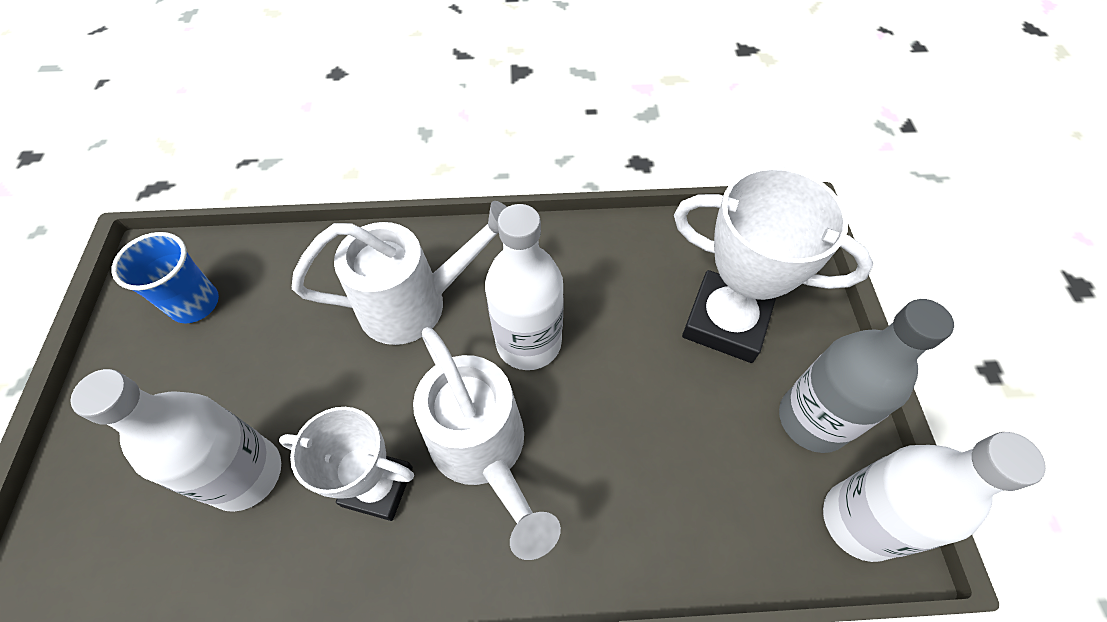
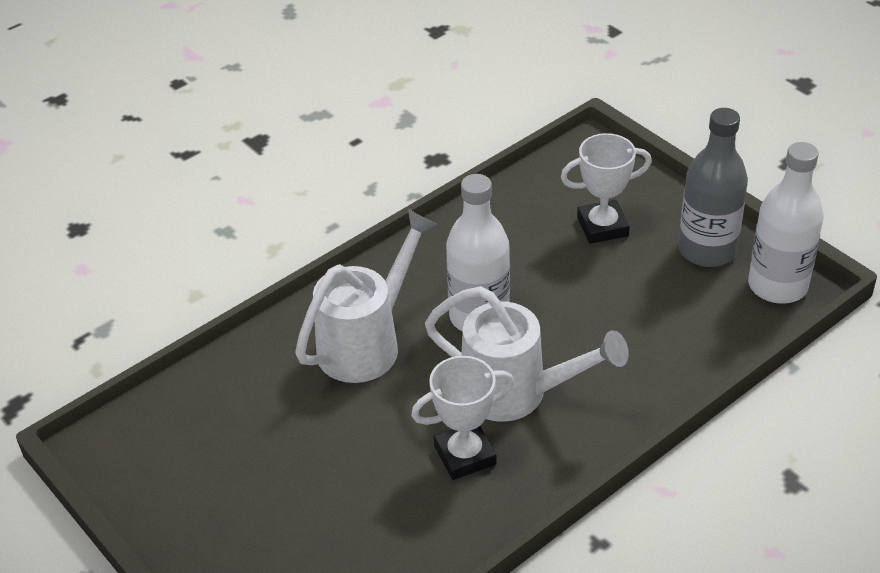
camera: 35 degrees left, 15 degrees down
(195, 304) = (181, 448): blue cup -> none
(246, 474) = (361, 509): white bottle -> none
(726, 321) = (602, 227): white trophy -> white trophy, size x0.66

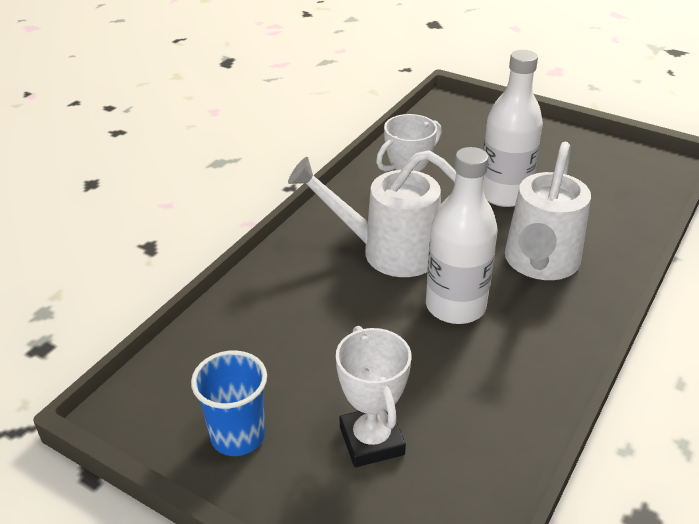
camera: 160 degrees right, 5 degrees down
(602, 227) = (371, 440): white trophy -> white trophy turned 75 degrees counterclockwise
(707, 250) = (238, 436): grey bottle -> blue cup
(777, 286) = (152, 406): white bottle -> white bottle (504, 194)

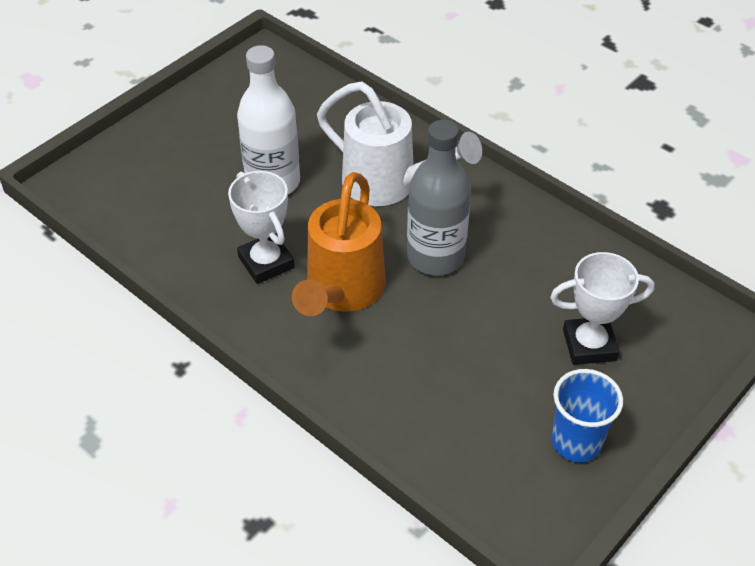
camera: 80 degrees left, 10 degrees up
(389, 252) = (342, 291): white watering can -> orange watering can
(455, 306) = (435, 256): white bottle -> grey bottle

